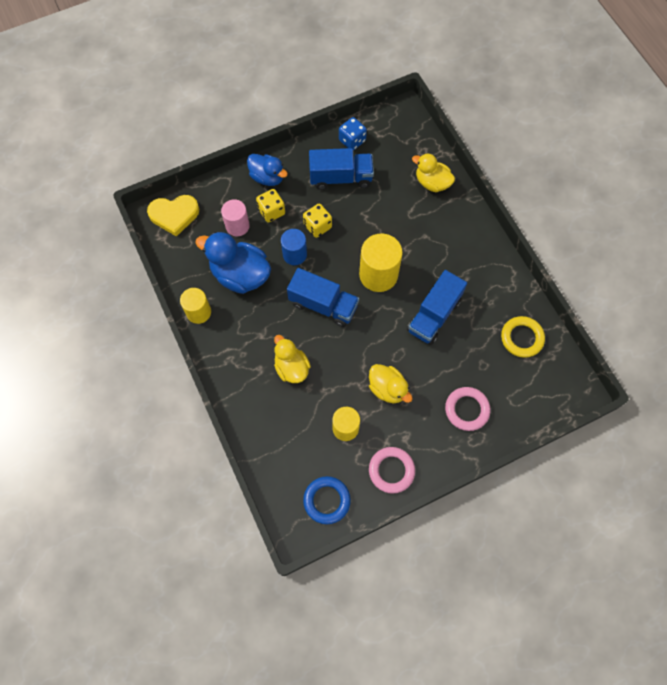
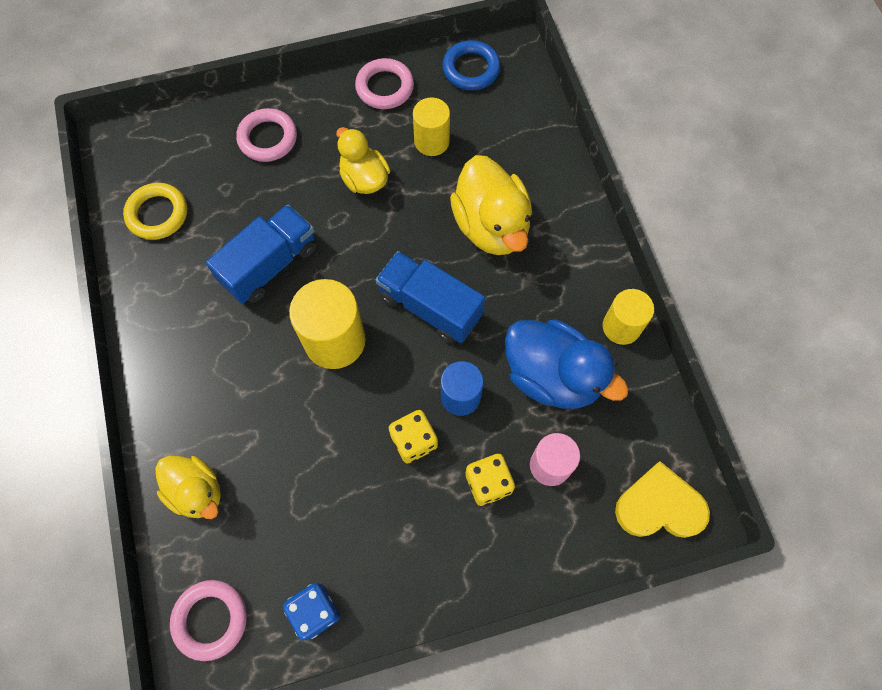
camera: 170 degrees left, 0 degrees up
(267, 177) = (486, 556): blue duck -> none
(291, 367) = (491, 226): yellow duck -> yellow duck, size x1.57
(341, 178) = (354, 531): blue truck -> none
(404, 129) = (210, 619): none -> pink ring

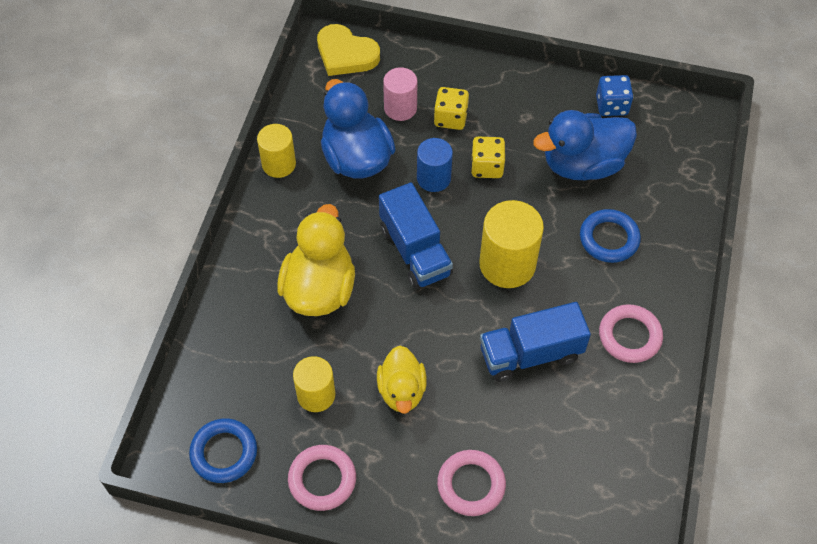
camera: 150 degrees left, 10 degrees down
(157, 214) = (615, 458): yellow ring -> none
(197, 491) = (666, 211): yellow duck -> none
(210, 619) = (685, 133): pink ring -> pink ring (629, 336)
(246, 423) = (609, 239): none -> blue ring
(312, 503) = (582, 164): none -> blue duck

